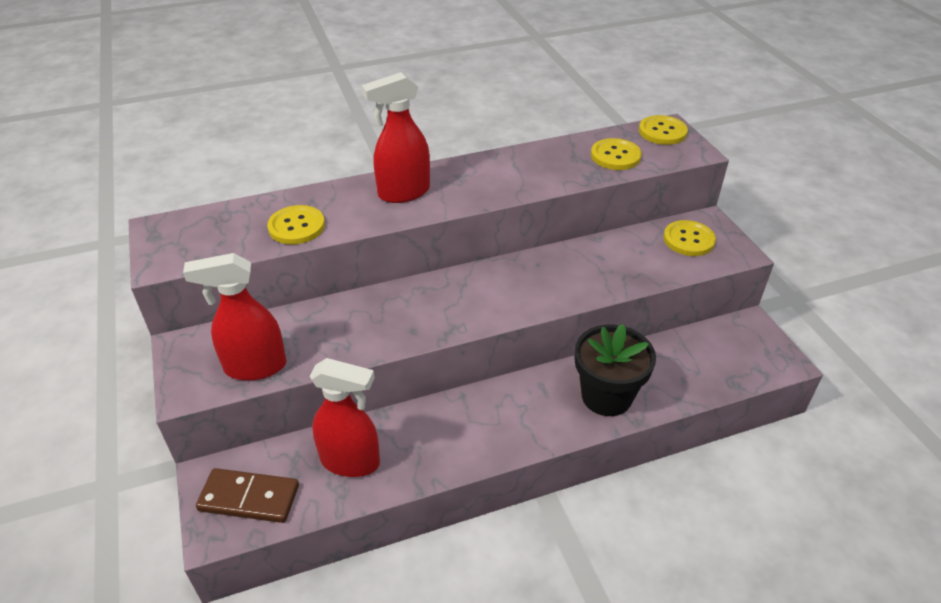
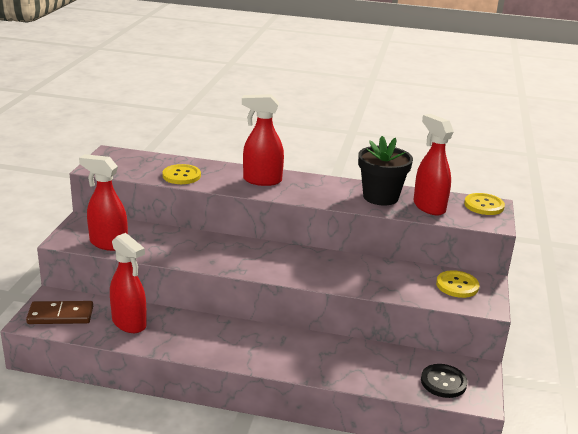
camera: 30 degrees right, 15 degrees down
(249, 498) = (60, 315): brown domino -> brown domino turned 45 degrees counterclockwise
(606, 396) = (321, 361): black flower pot -> black flower pot (380, 197)
(615, 156) = (429, 207): yellow button -> red spray bottle
(737, 358) = (443, 382): none -> black button

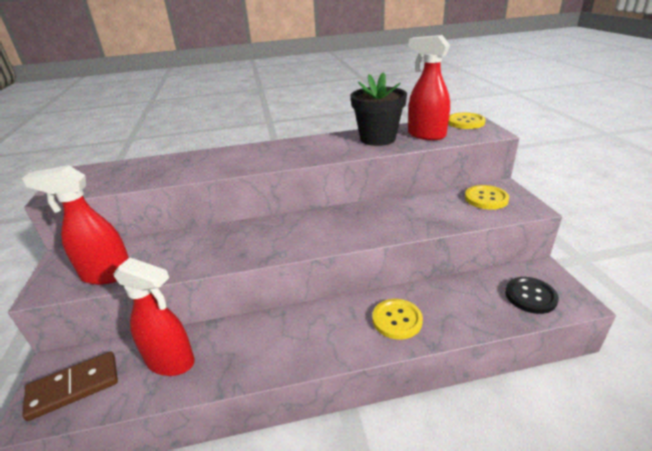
camera: 20 degrees left, 5 degrees up
(181, 176) = (167, 173): yellow button -> yellow button (397, 320)
(262, 180) = (256, 155): red spray bottle -> none

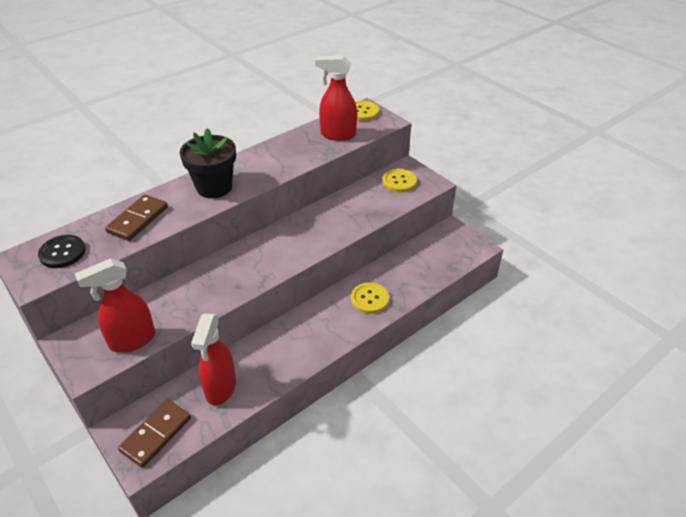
camera: 30 degrees left, 10 degrees up
(171, 362) = (220, 388): red spray bottle -> red spray bottle turned 105 degrees clockwise
(183, 165) = (138, 220): none -> brown domino
(377, 139) = (299, 147): black flower pot -> black flower pot (214, 187)
(530, 296) = (449, 252): black button -> black button (62, 252)

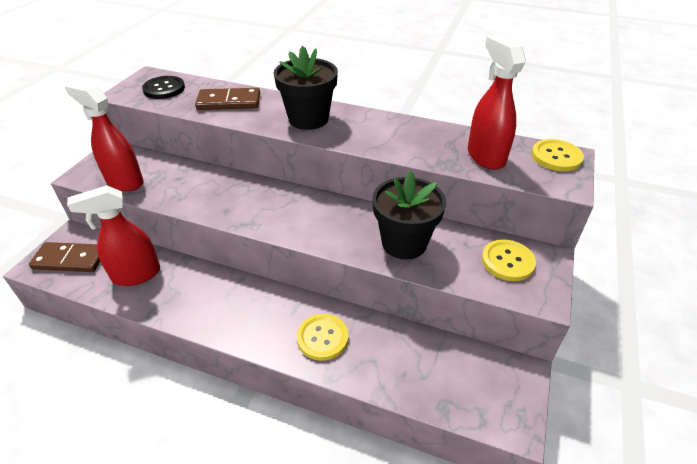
camera: 60 degrees right, 0 degrees up
(350, 213) = (404, 243): none -> black flower pot

